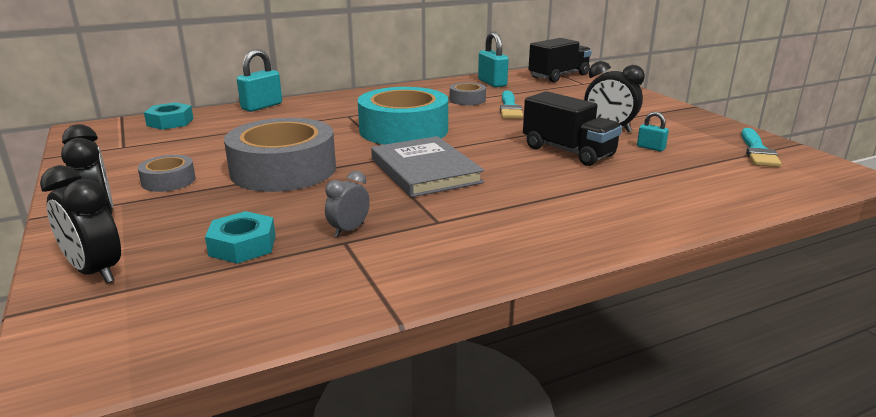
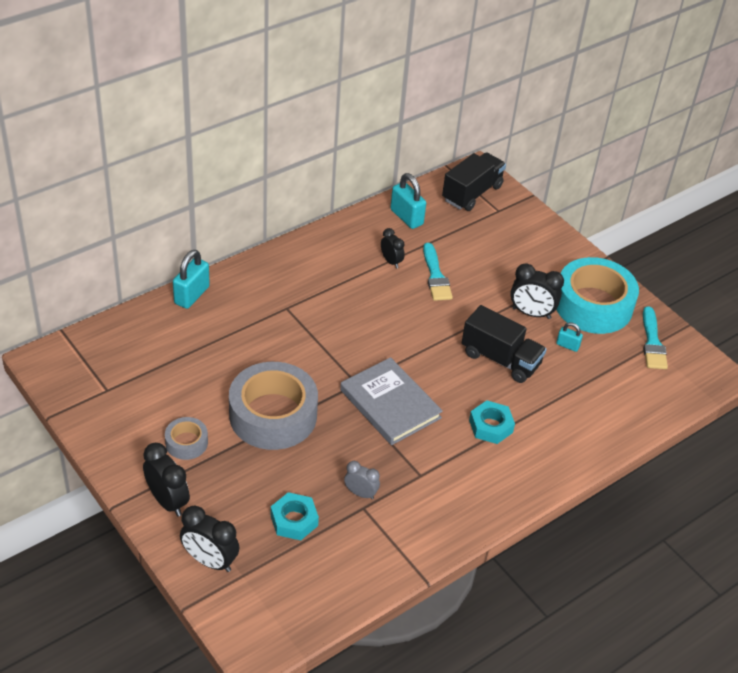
camera: 15 degrees left, 20 degrees up
(170, 122) = (119, 338): turquoise nut -> turquoise nut (491, 426)
(349, 230) = (360, 493): grey clock -> grey clock turned 90 degrees clockwise
(403, 130) = (349, 333): turquoise tape -> turquoise tape (593, 305)
(467, 100) = (391, 261): grey tape -> black clock

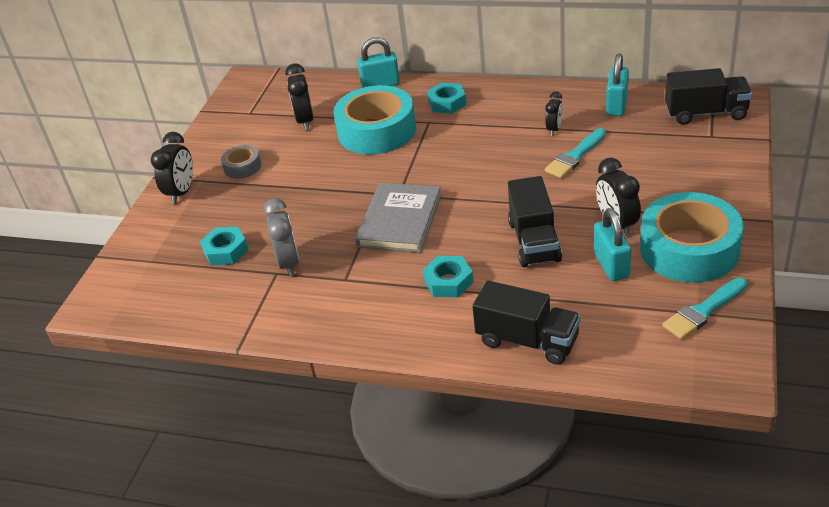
camera: 60 degrees right, 5 degrees down
(210, 561) = (148, 240): black clock -> black clock (305, 121)
(255, 340) = (377, 131): none -> turquoise tape
(273, 415) = (315, 181): grey tape -> none
(276, 282) = (447, 103): none -> turquoise nut
(360, 493) = (289, 263): grey clock -> grey clock, size x1.61
(567, 345) = (611, 265): turquoise padlock -> turquoise padlock, size x1.82
(593, 431) = (527, 340): none -> black truck

